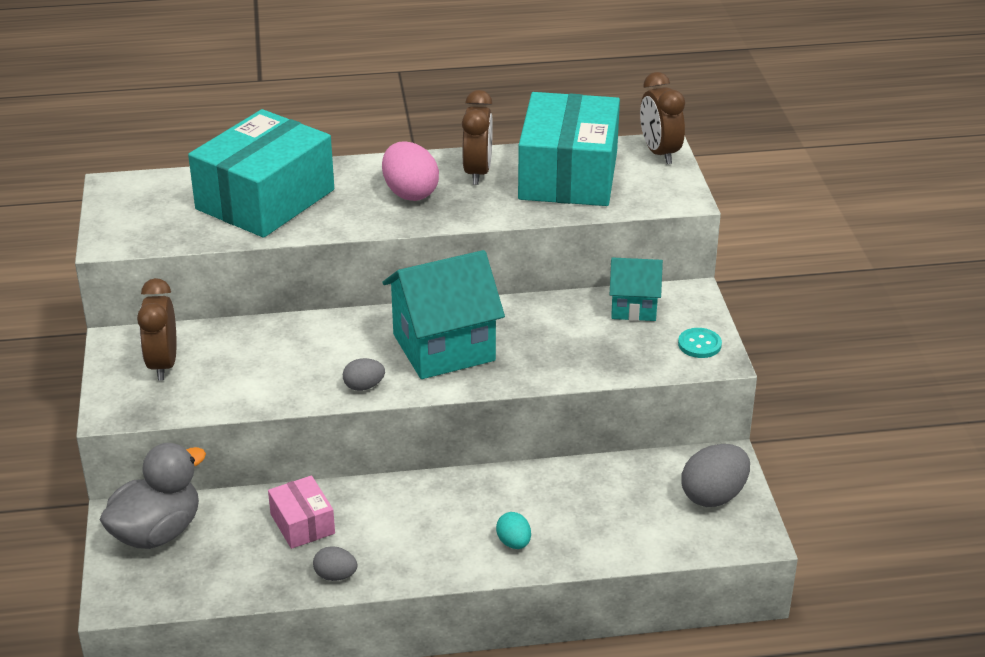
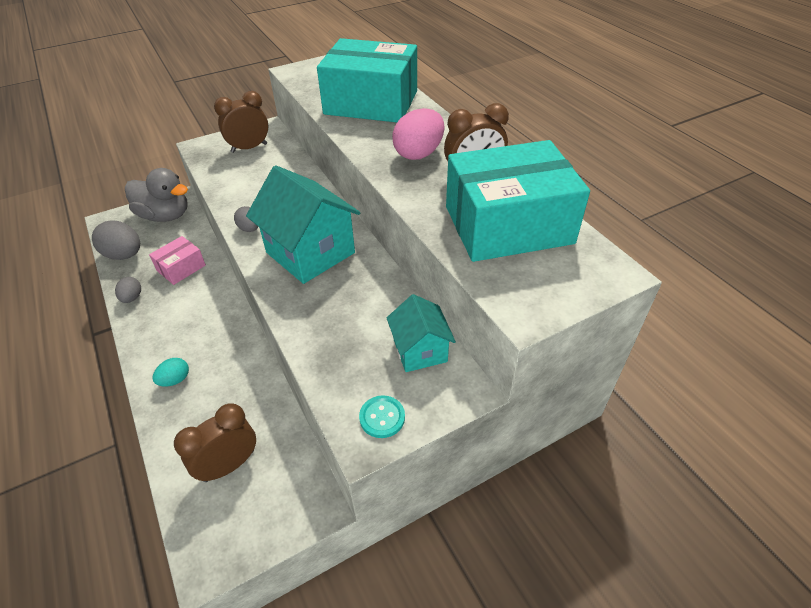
camera: 70 degrees right, 10 degrees up
(659, 153) = (600, 274): brown clock -> brown clock (229, 465)
(713, 496) = (259, 509): grey egg -> grey egg (124, 255)

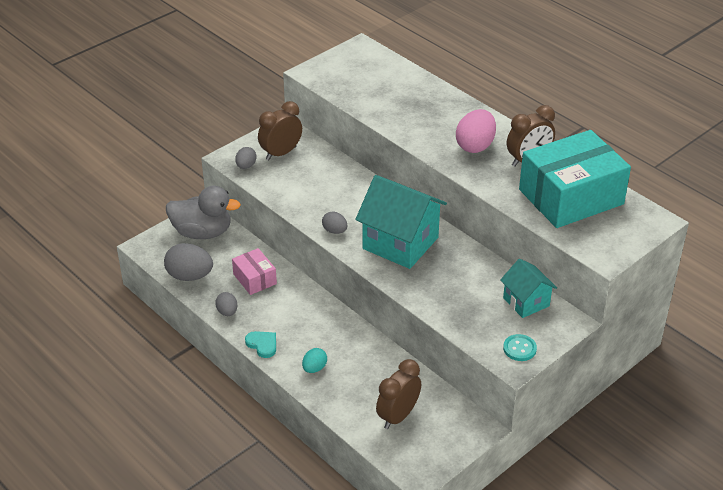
camera: 15 degrees left, 5 degrees down
(141, 340) = (262, 344): none -> turquoise heart
(181, 268) = (255, 279): pink box -> pink box turned 60 degrees counterclockwise
(209, 155) = (246, 166): none -> grey egg
(371, 103) = (407, 100): turquoise box -> none

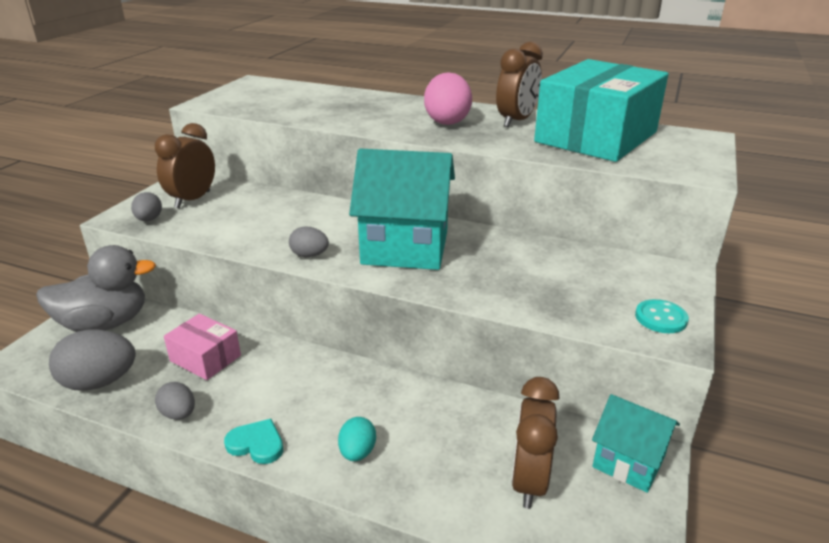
camera: 25 degrees left, 10 degrees down
(526, 302) = (611, 266): turquoise house -> turquoise house (628, 461)

